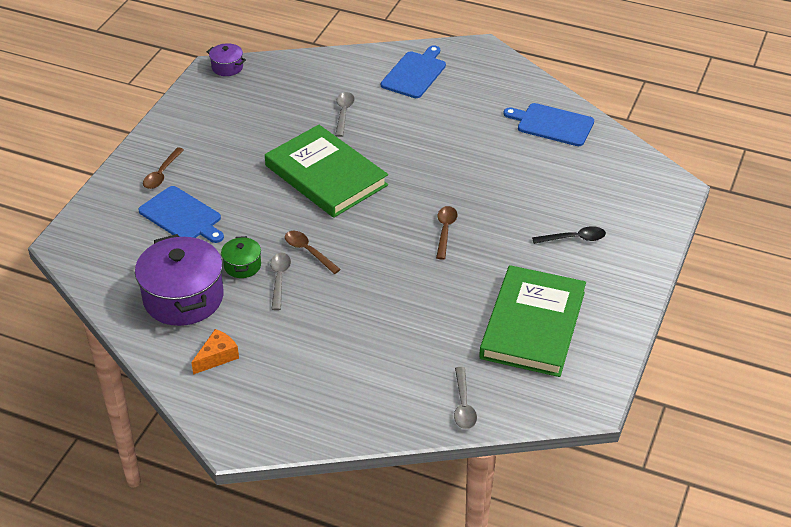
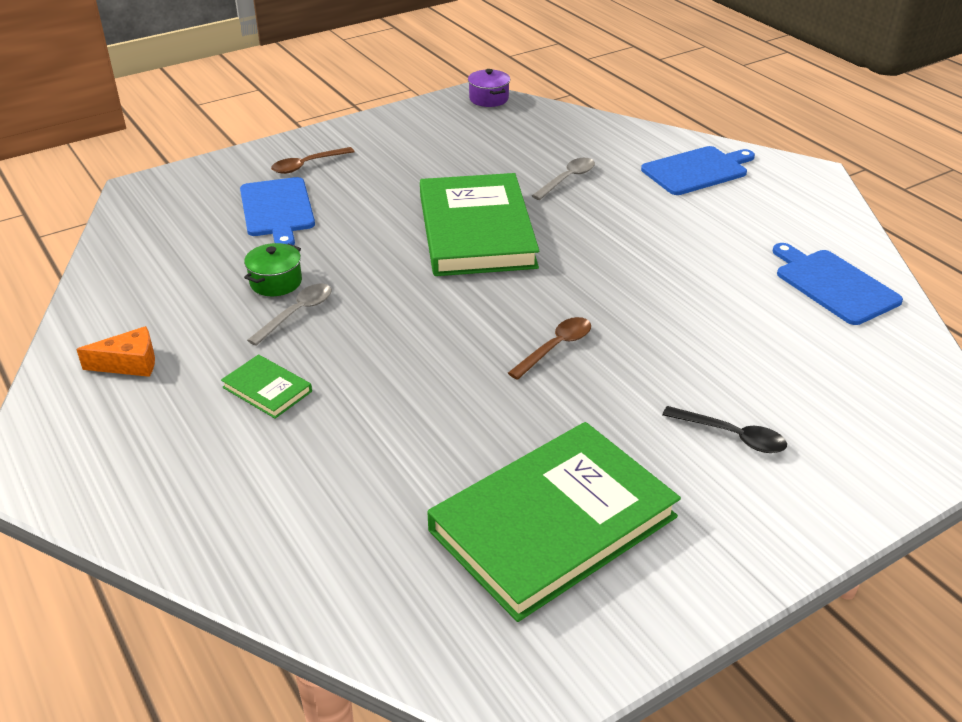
camera: 35 degrees right, 5 degrees down
(183, 298) = (176, 287): purple pot -> none
(308, 251) = (364, 299): brown spoon -> none
(316, 331) = (267, 389): none -> green book
(463, 405) = (336, 583): grey spoon -> none

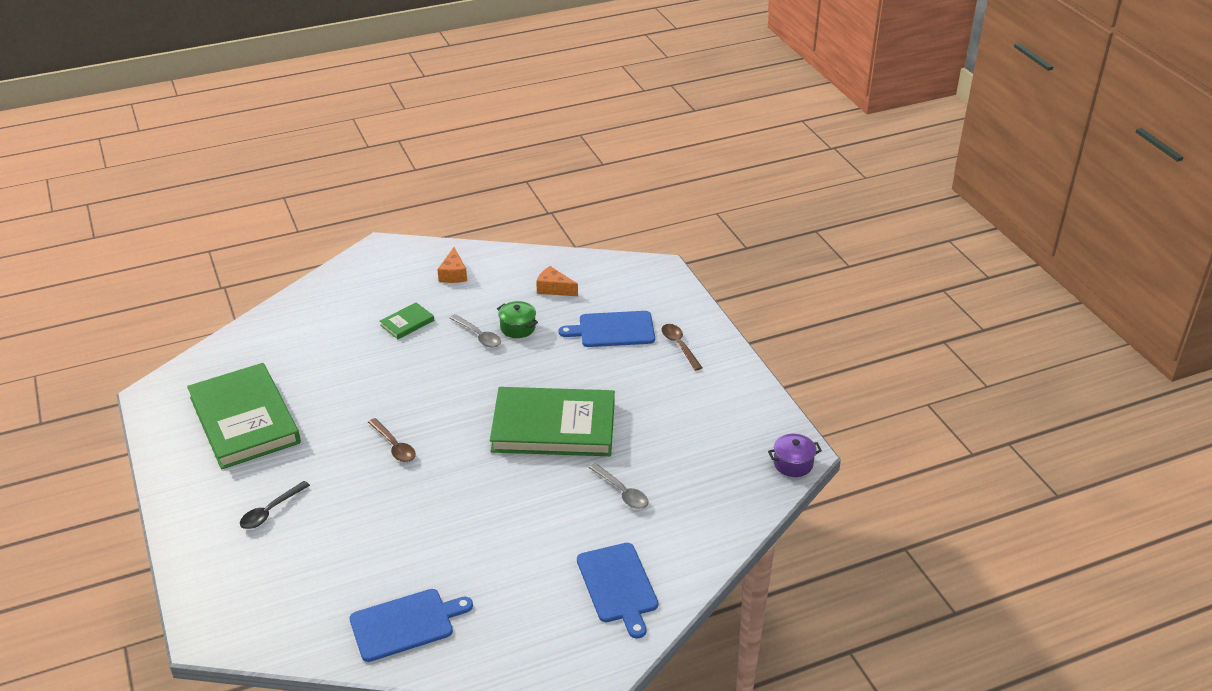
camera: 100 degrees right, 0 degrees up
(180, 263) = (554, 289): none -> orange cheese

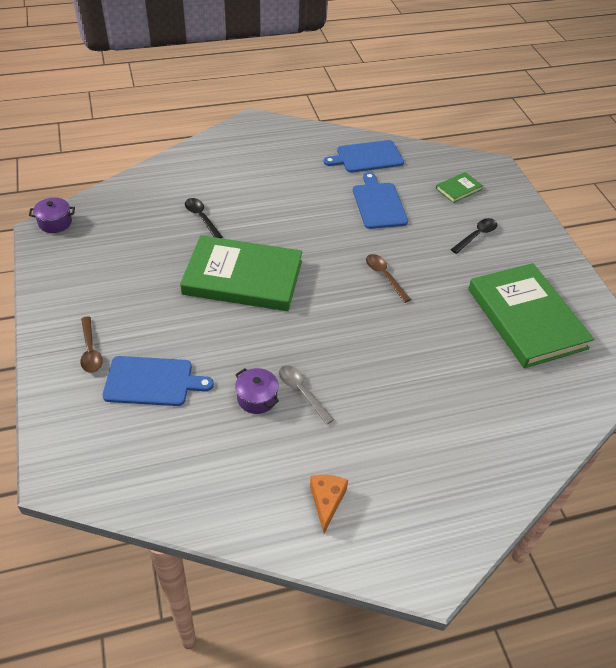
camera: 175 degrees left, 10 degrees up
(407, 323) = (382, 421): green book -> green book (458, 189)
(518, 328) = (257, 398): green pot -> purple pot
(554, 289) = (202, 456): orange cheese -> none
(618, 586) = (225, 161): blue cutting board -> blue cutting board (378, 204)
(622, 492) = (201, 218): grey spoon -> black spoon

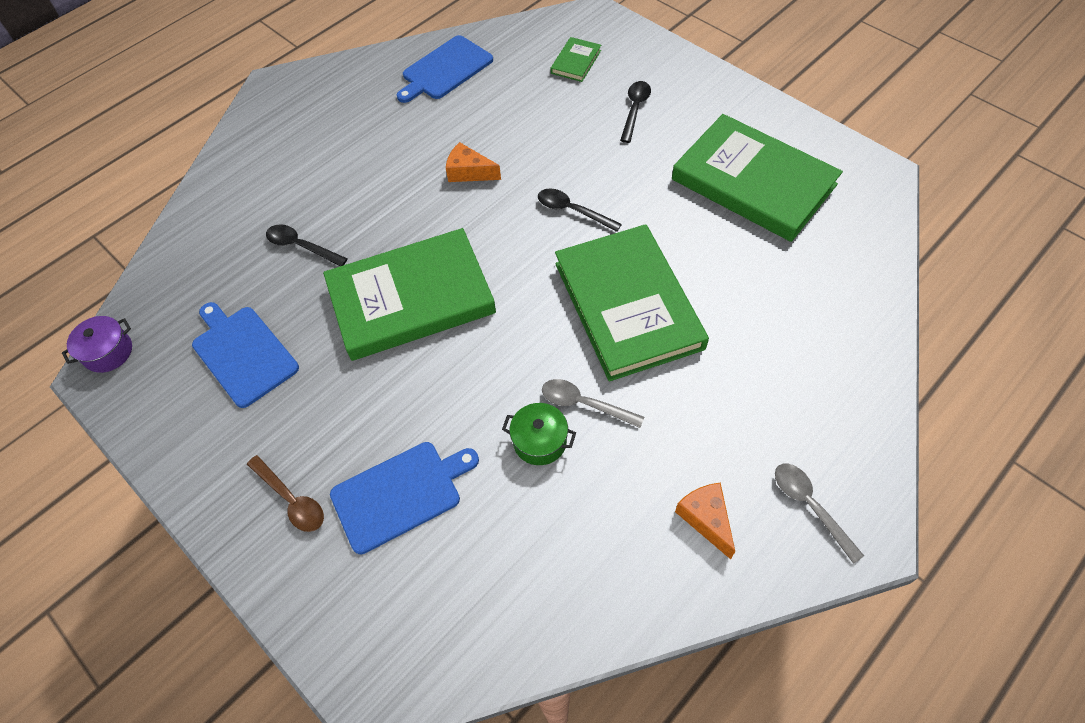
camera: 25 degrees left, 10 degrees up
(257, 398) = (539, 441): purple pot -> green pot
(335, 223) = (469, 172): none -> orange cheese
(377, 350) = (628, 305): none -> green book
(378, 204) = (501, 123): blue cutting board -> blue cutting board (243, 353)
(384, 276) = (572, 211): brown spoon -> black spoon
(403, 535) = (810, 506): none -> grey spoon

